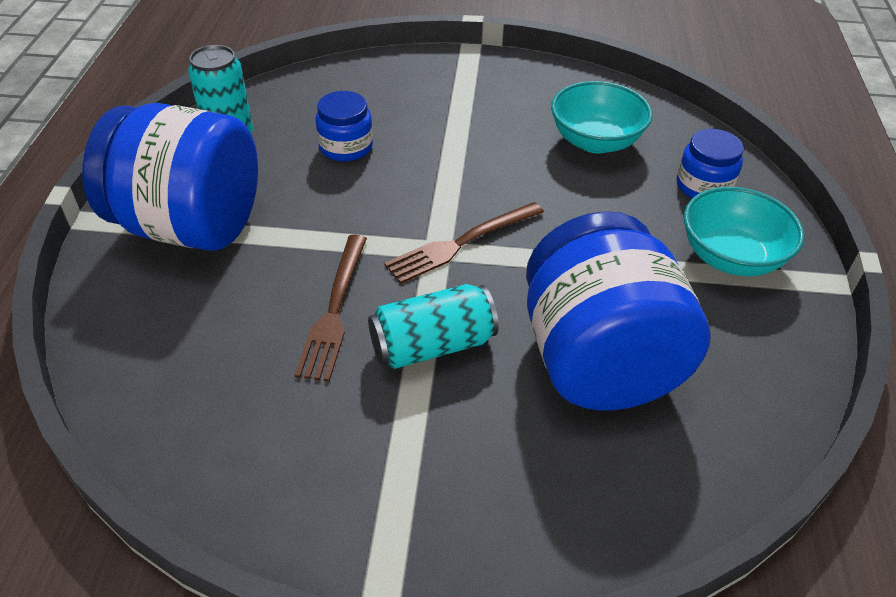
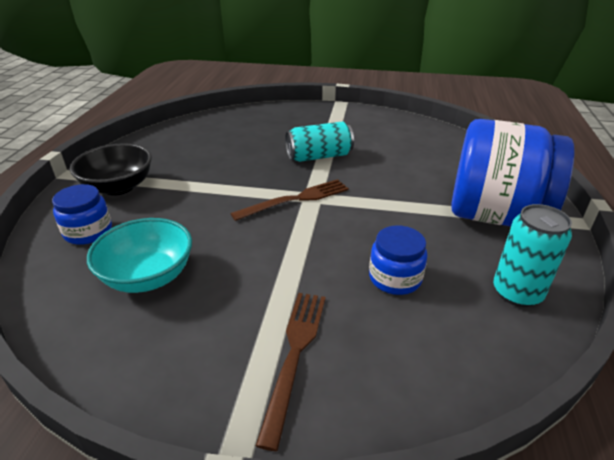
camera: 175 degrees left, 10 degrees down
(334, 310) = (375, 170): brown fork -> brown fork (295, 354)
(598, 361) = (234, 149): blue jar -> none
(731, 257) = (118, 187): turquoise bowl -> black bowl

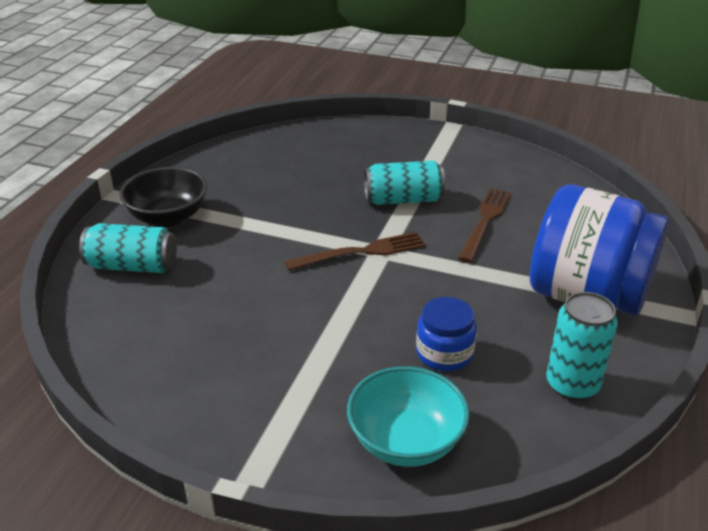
camera: 10 degrees right, 0 degrees up
(88, 232) = (132, 266): blue jar -> turquoise can
(148, 276) = (189, 321): turquoise bowl -> turquoise bowl (406, 441)
(295, 354) = (319, 414): brown fork -> brown fork (485, 221)

